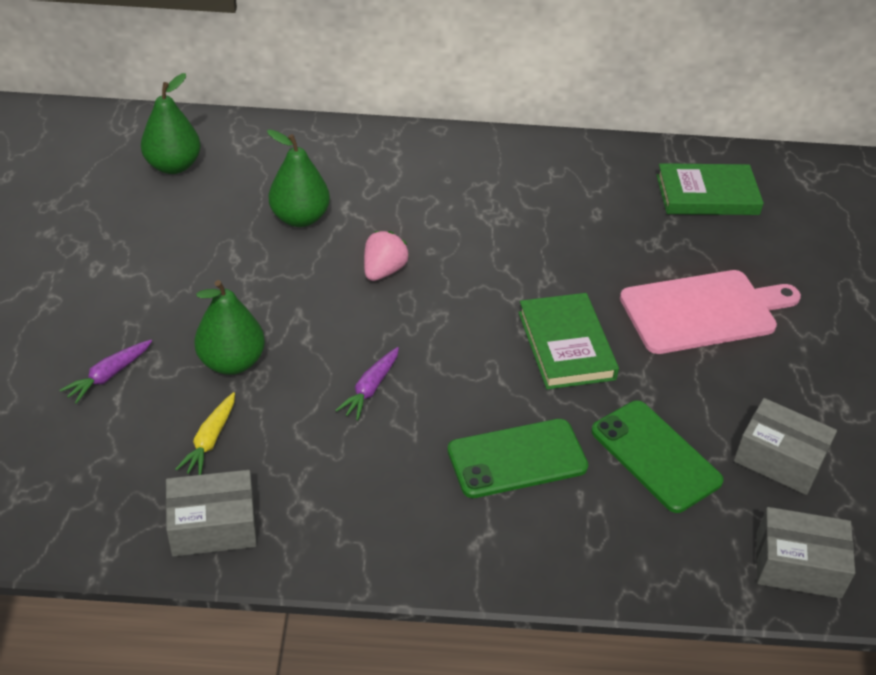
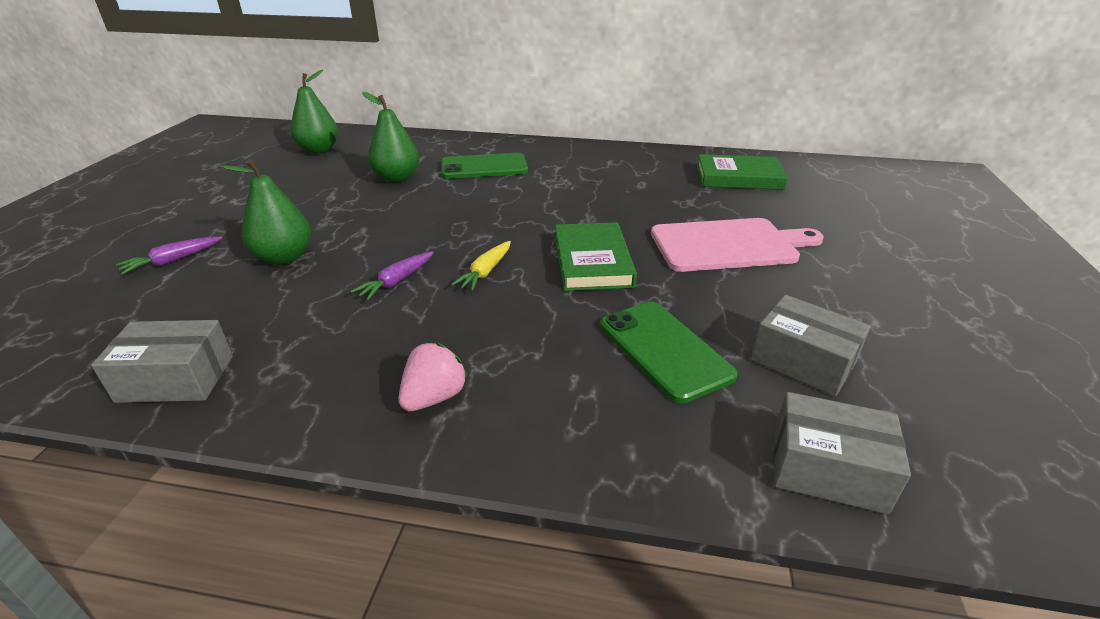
camera: 10 degrees right, 10 degrees down
(210, 440) = (225, 310): yellow carrot -> yellow carrot (485, 272)
(383, 271) = (448, 209): pink strawberry -> pink strawberry (434, 397)
(517, 458) = (516, 342): green phone -> green phone (484, 167)

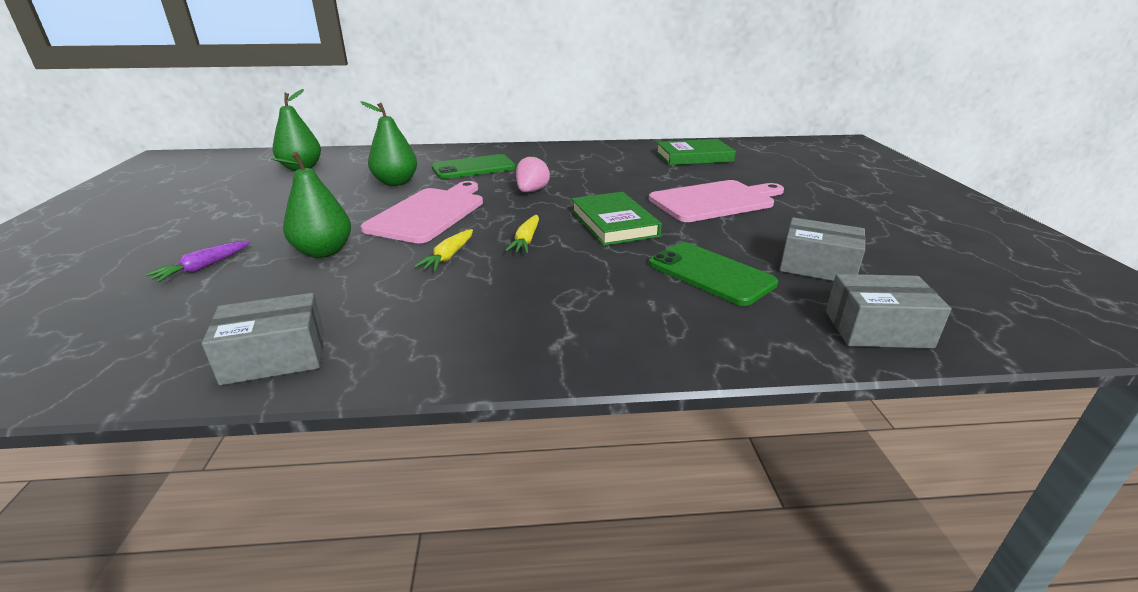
camera: 15 degrees left, 5 degrees down
(396, 281) = (448, 256): purple carrot -> yellow carrot
(407, 222) = (429, 213): none -> pink cutting board
(434, 397) = (541, 332): pink strawberry -> pink strawberry (531, 191)

